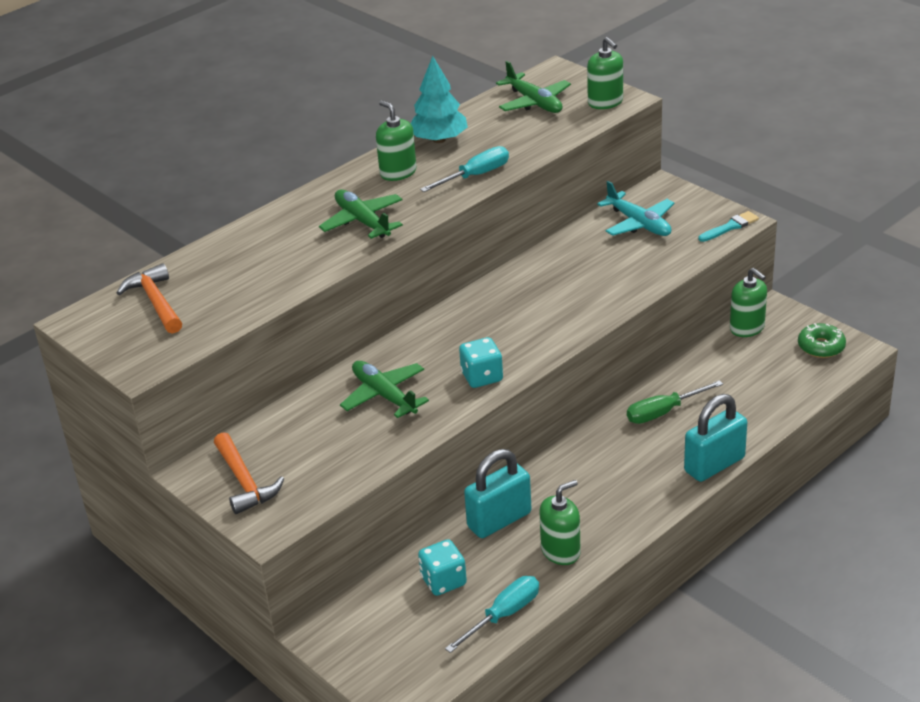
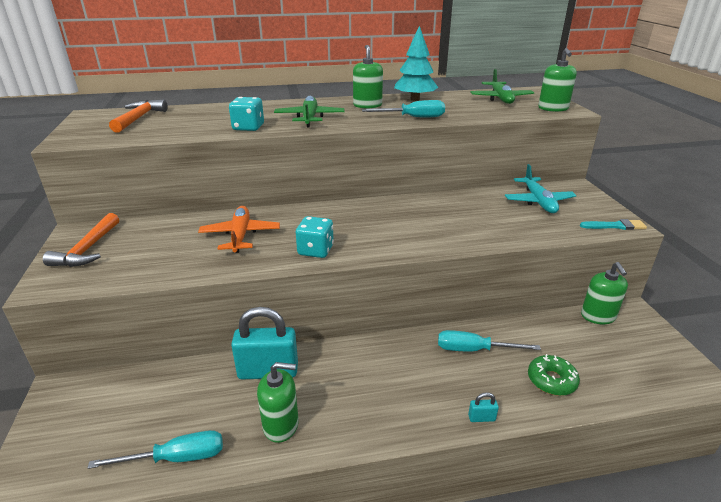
camera: 30 degrees right, 5 degrees down
(384, 395) = (240, 235): green plane -> orange plane
(443, 581) = (176, 398): turquoise dice -> turquoise dice (248, 127)
(663, 412) = (474, 350): green screwdriver -> turquoise screwdriver
(714, 464) = (481, 418): turquoise padlock -> turquoise padlock, size x0.40
(821, 347) = (662, 359): green donut -> green donut (551, 380)

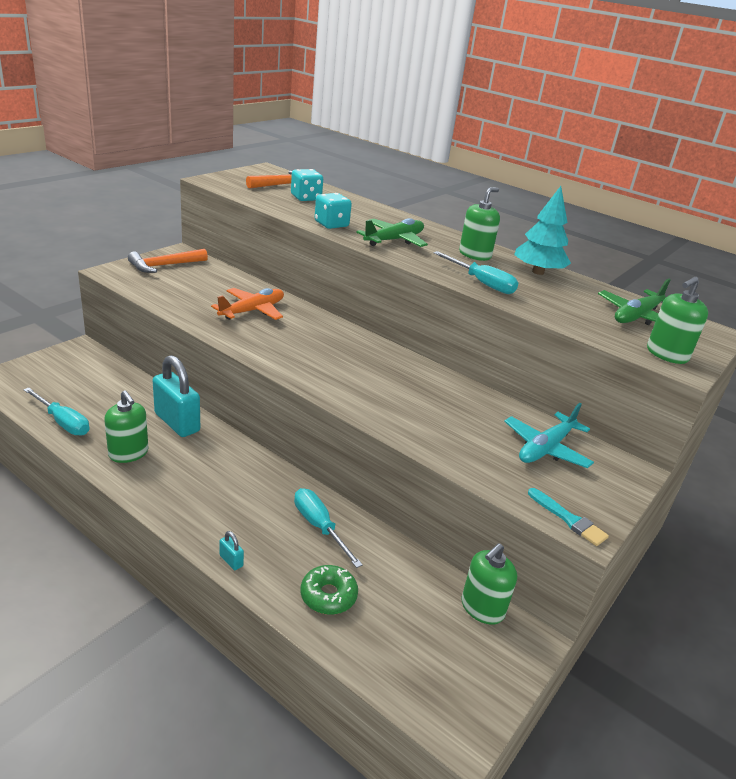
camera: 45 degrees right, 0 degrees up
(315, 250) = (272, 350): turquoise dice -> turquoise dice (306, 198)

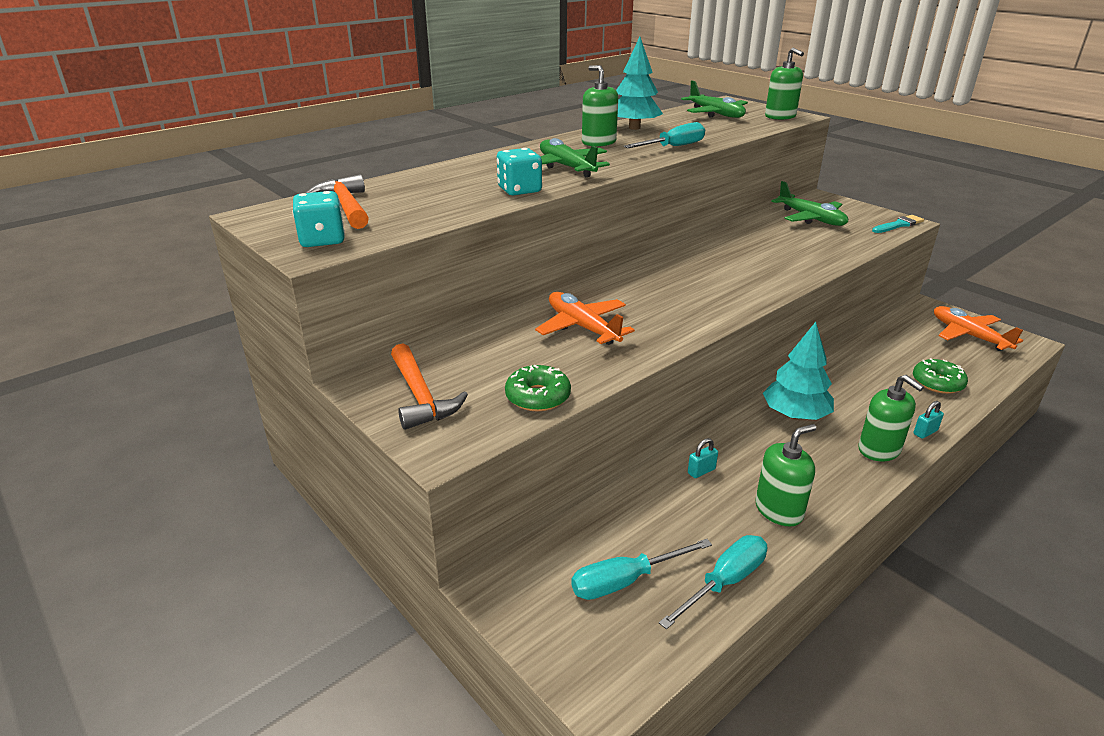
camera: 75 degrees left, 0 degrees up
(160, 295) = (538, 397): none -> green donut
(177, 422) = (701, 471): turquoise padlock -> turquoise padlock, size x0.40
(254, 479) = (795, 415): none -> turquoise tree
(306, 198) = (411, 197): turquoise dice -> turquoise dice (322, 240)
(319, 527) = (853, 381): turquoise screwdriver -> turquoise screwdriver (625, 581)
(459, 662) = (968, 335): none -> orange plane
(482, 608) = (909, 319): green soap dispenser -> green soap dispenser (879, 450)
(545, 448) = (811, 218): turquoise plane -> green plane

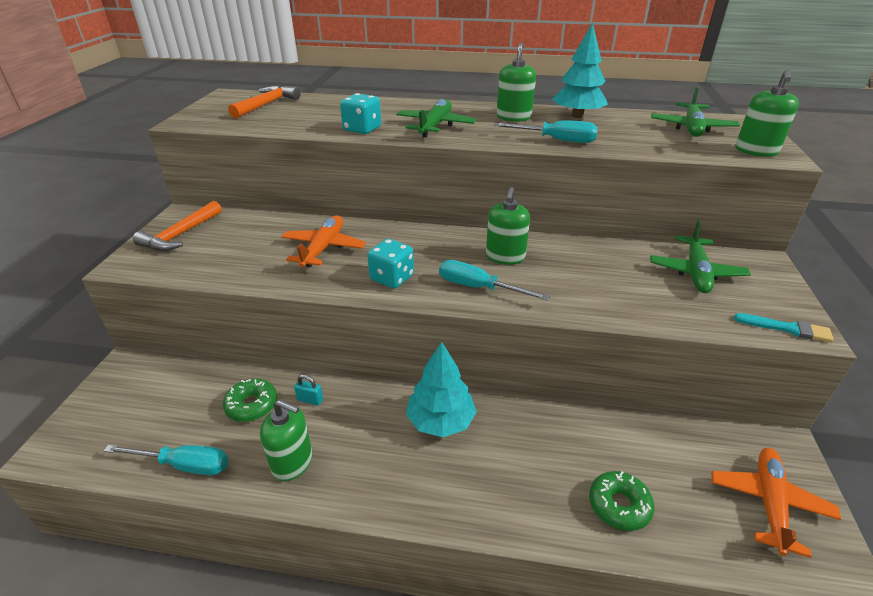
camera: 50 degrees right, 5 degrees up
(322, 240) = (207, 117): turquoise dice -> turquoise dice (392, 278)
(538, 397) = (211, 269): green donut -> green donut (252, 405)
(625, 581) = (159, 416): turquoise screwdriver -> turquoise screwdriver (478, 288)
(879, 450) = (439, 497): green soap dispenser -> green soap dispenser (505, 257)
(925, 432) = (506, 524): turquoise padlock -> none

